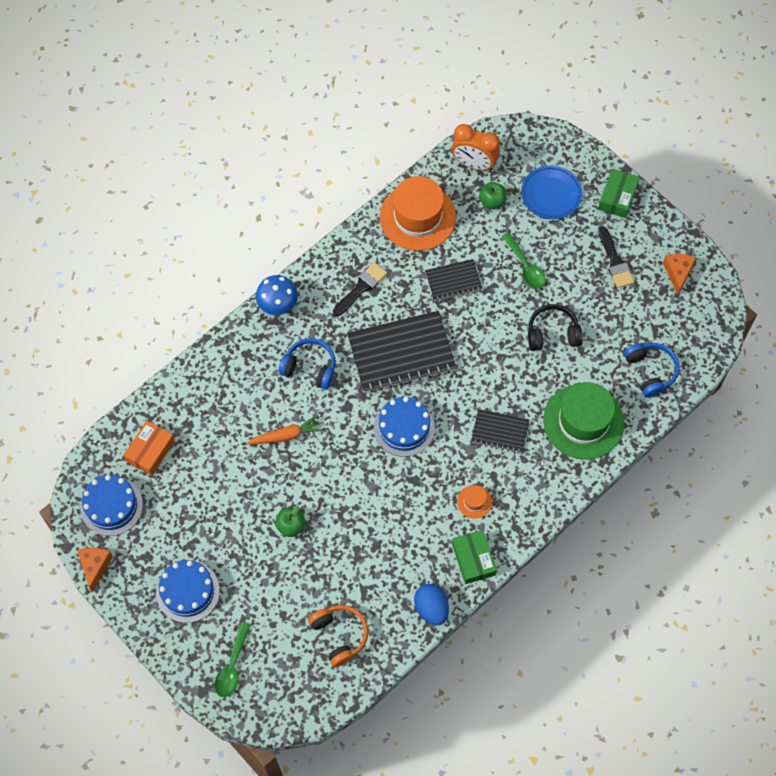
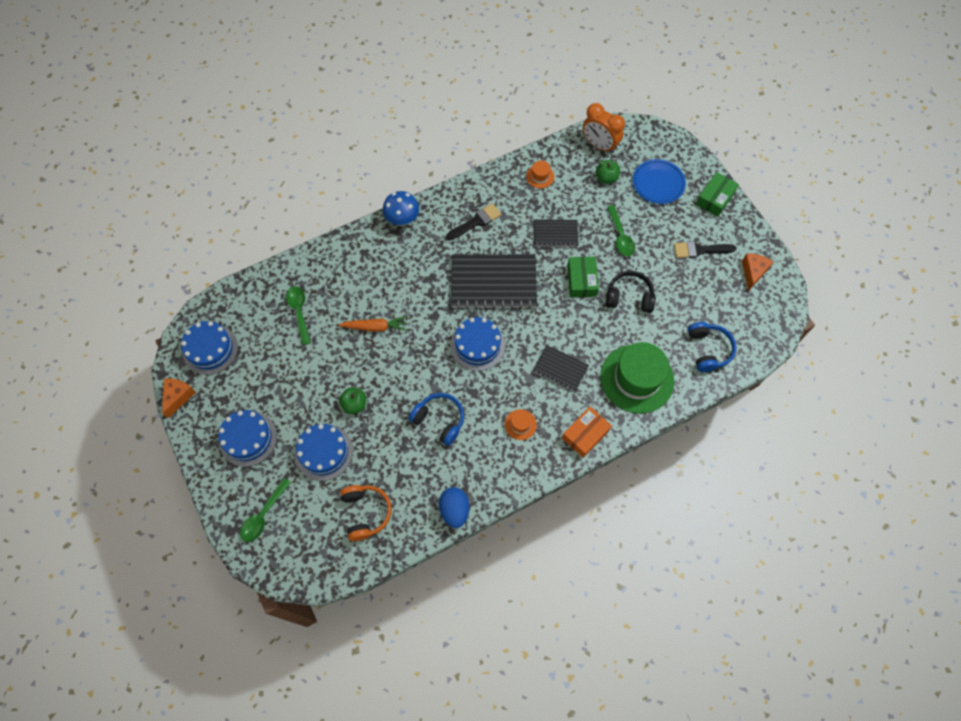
camera: 15 degrees right, 0 degrees up
(150, 451) = (258, 312): orange box -> orange box (585, 434)
(196, 439) = (299, 312): none -> green spoon
(275, 585) = (324, 452): none -> blue cake
(310, 368) = (413, 276): blue headphones -> blue headphones (439, 420)
(417, 217) = (540, 176): orange hat -> orange hat, size x0.43
(473, 559) = (505, 475): green box -> green box (582, 280)
(615, 261) = (699, 250): black brush -> black brush turned 90 degrees clockwise

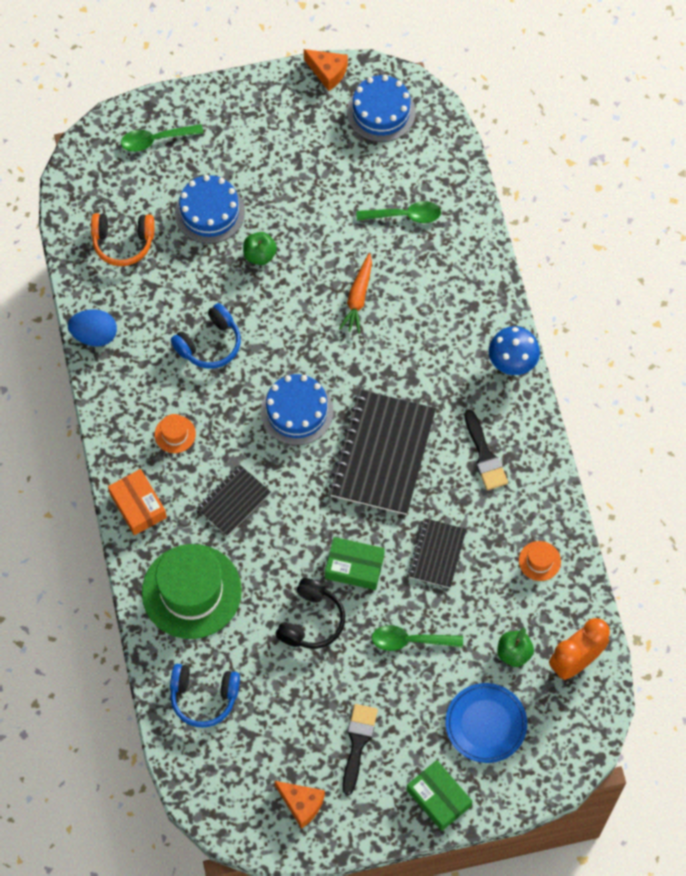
camera: 105 degrees right, 0 degrees up
(248, 438) = (252, 137): blue cake -> none
(263, 515) = (155, 140): green spoon -> green spoon turned 60 degrees counterclockwise

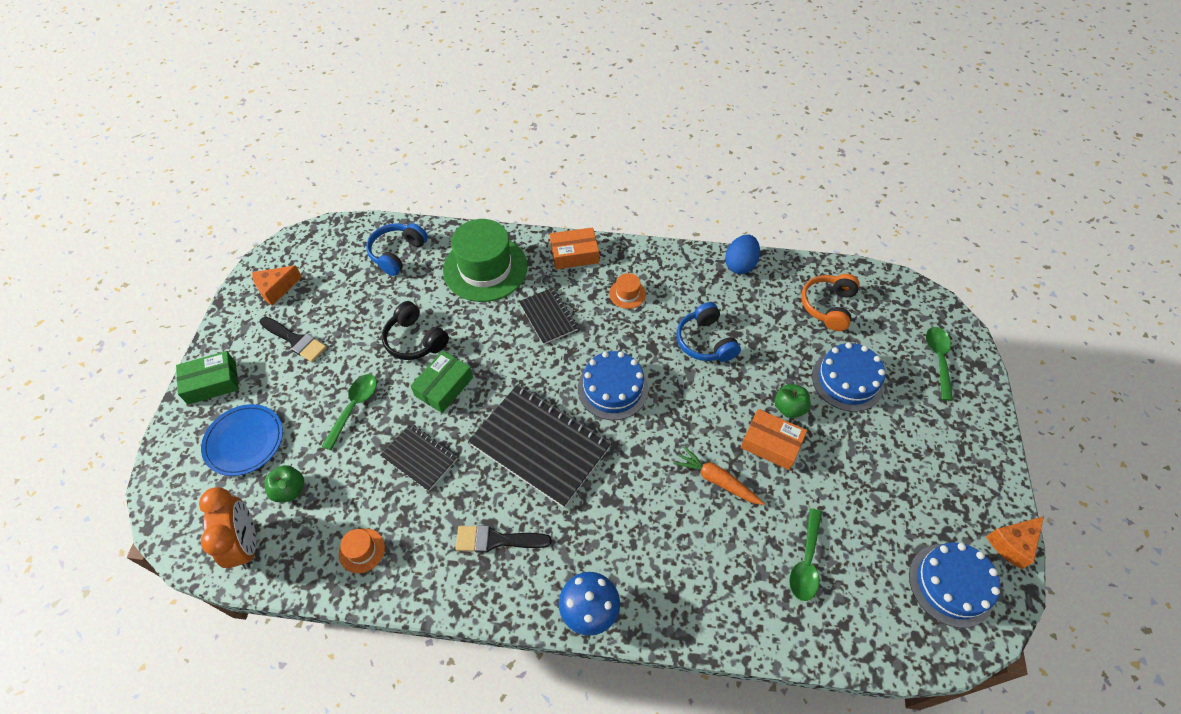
camera: 110 degrees right, 10 degrees down
(304, 262) = (771, 443): none -> orange box

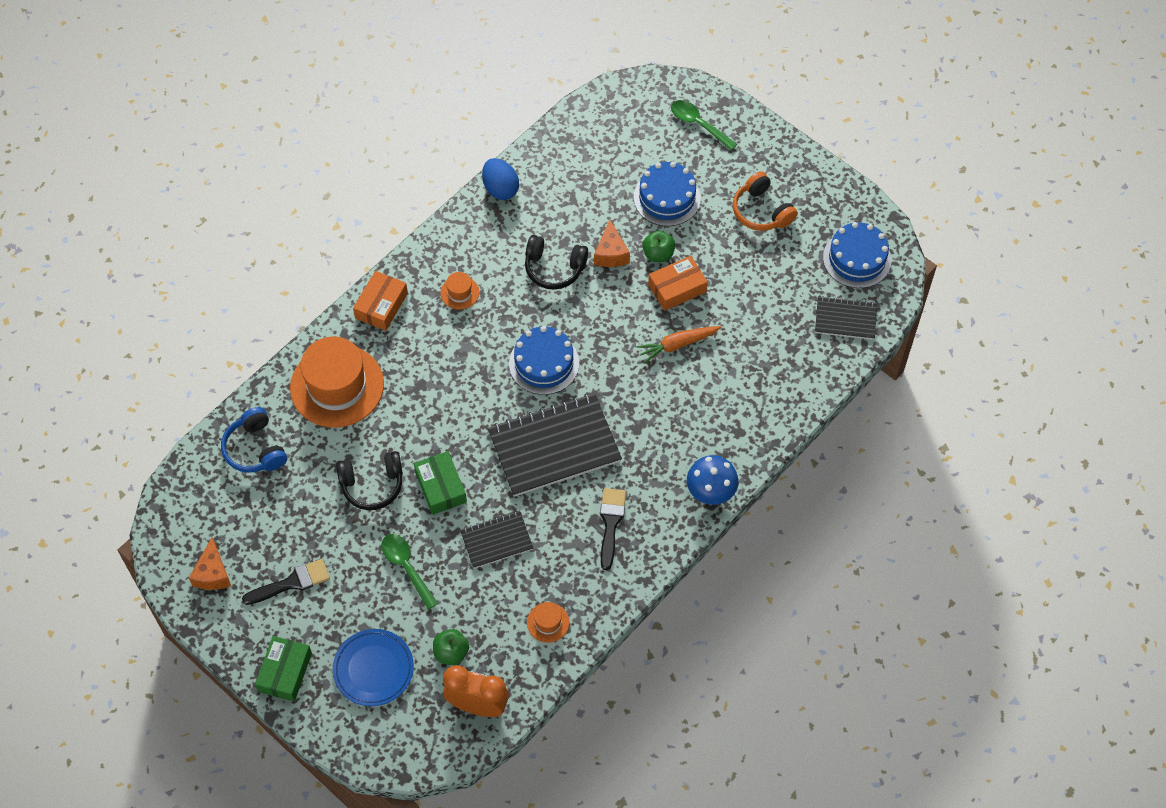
camera: 55 degrees left, 5 degrees up
(485, 268) = (337, 386): green hat -> orange hat
(496, 540) = (611, 523): black brush -> black brush turned 150 degrees clockwise
(548, 317) = (433, 367): black notebook -> black notebook (845, 319)
(705, 341) = (554, 268): blue headphones -> black headphones
(806, 562) = (778, 333): green spoon -> none
(828, 306) = (593, 158): orange headphones -> orange headphones (761, 211)
(1012, 544) = (859, 200): orange cheese -> orange cheese (611, 253)

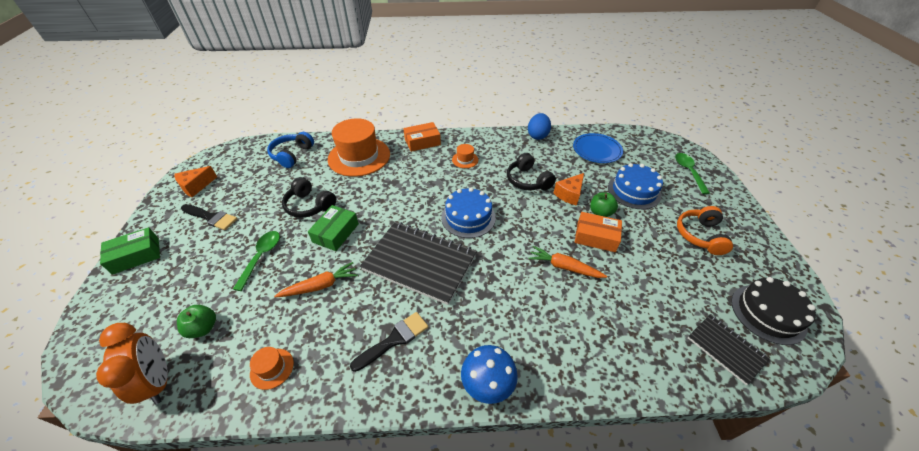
camera: 45 degrees right, 15 degrees down
(373, 669) = (162, 295): blue plate -> blue plate (596, 150)
(496, 540) = (320, 286): black notebook -> orange carrot
(857, 259) = (768, 313): blue cake -> black cake

